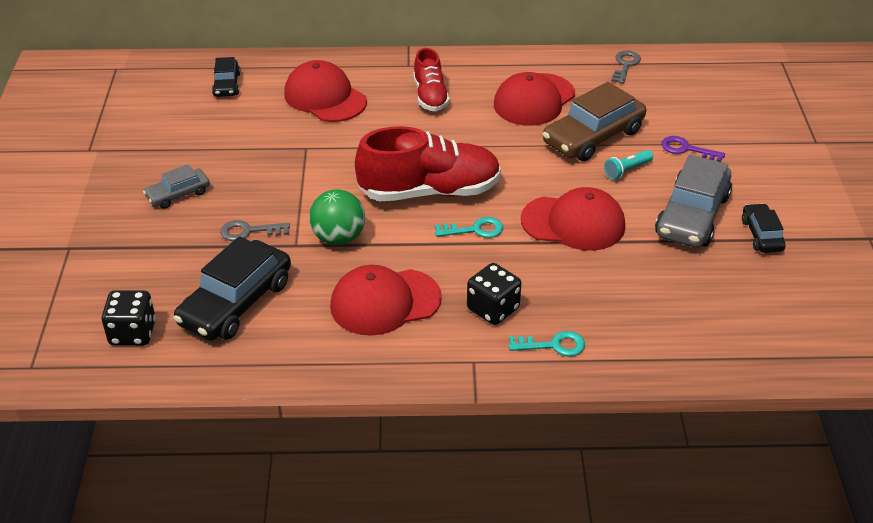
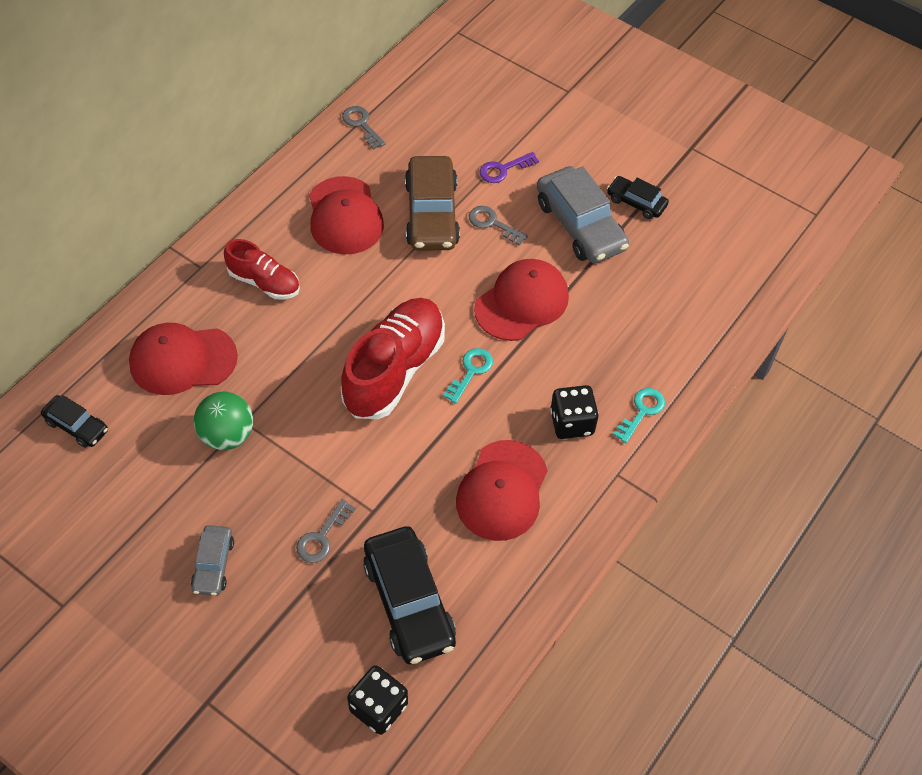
camera: 55 degrees left, 15 degrees up
(338, 238) = (393, 474): green ball -> green ball (227, 435)
(627, 170) = (492, 223): turquoise flashlight -> grey key

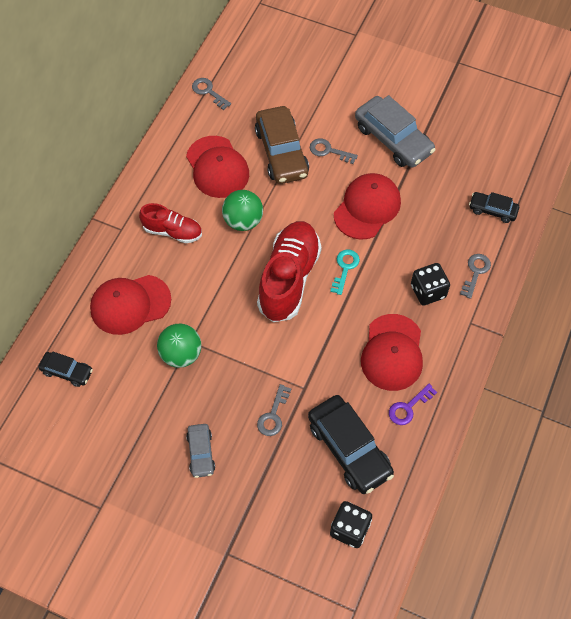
camera: 10 degrees left, 5 degrees up
(357, 287) = (243, 221): none -> green ball
(503, 169) = (325, 107): purple key -> purple key (408, 407)
(636, 202) = (429, 113): black car -> black car (492, 210)
(642, 411) = (475, 272): turquoise key -> grey key

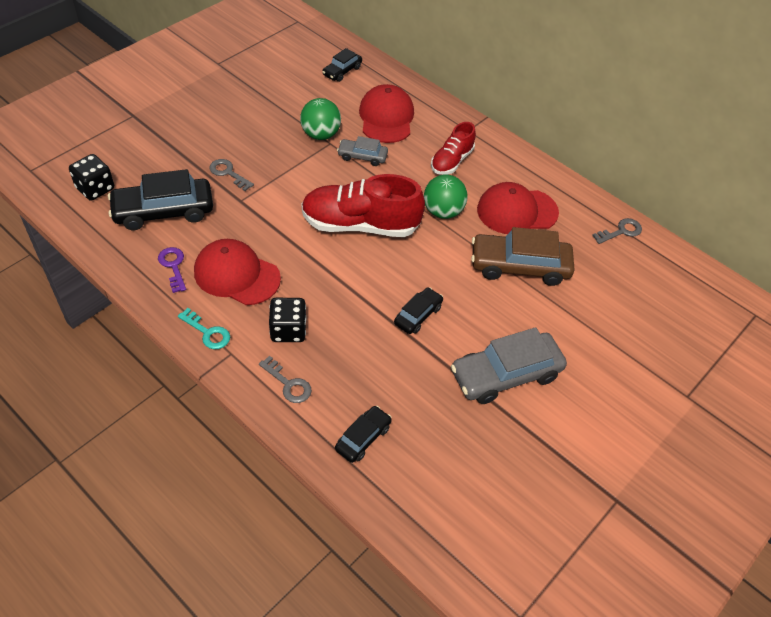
camera: 105 degrees right, 10 degrees down
(201, 453) = (224, 123): grey car -> grey car (362, 156)
(289, 279) = (360, 225): red shoe -> red shoe turned 150 degrees clockwise
(328, 151) = (508, 307): grey key -> none
(345, 268) = (351, 271): turquoise key -> turquoise key (208, 332)
(367, 208) = (418, 315): red cap -> black car

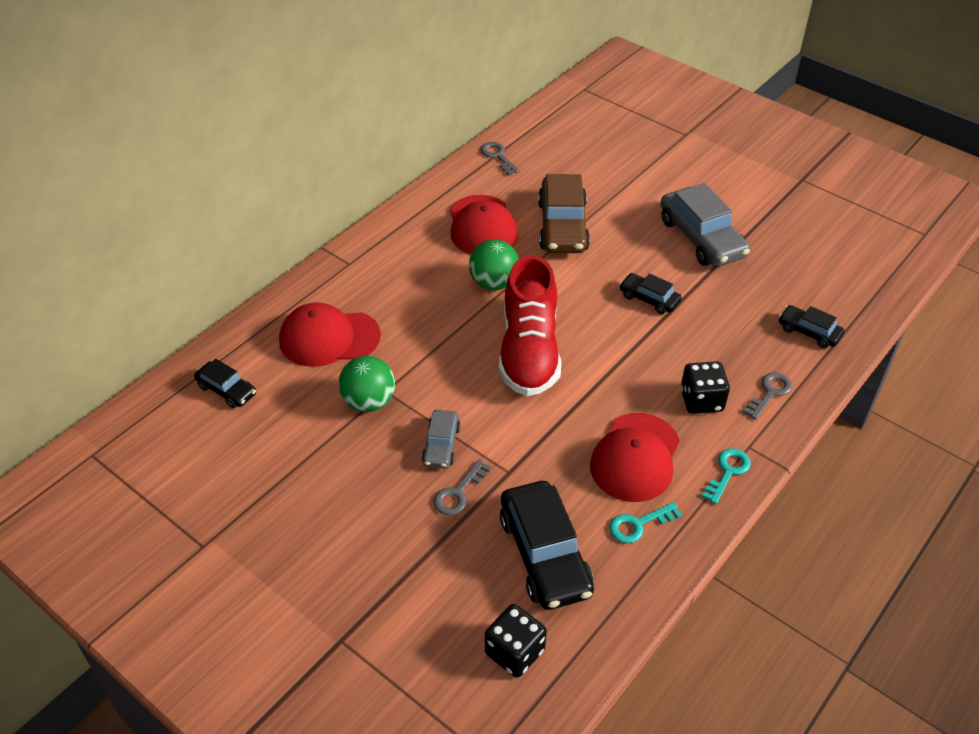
camera: 90 degrees left, 5 degrees down
(173, 266) = (638, 525): purple key -> turquoise key
(362, 156) = (408, 357): grey car -> grey car (441, 445)
(451, 161) = (407, 277): red shoe -> none

